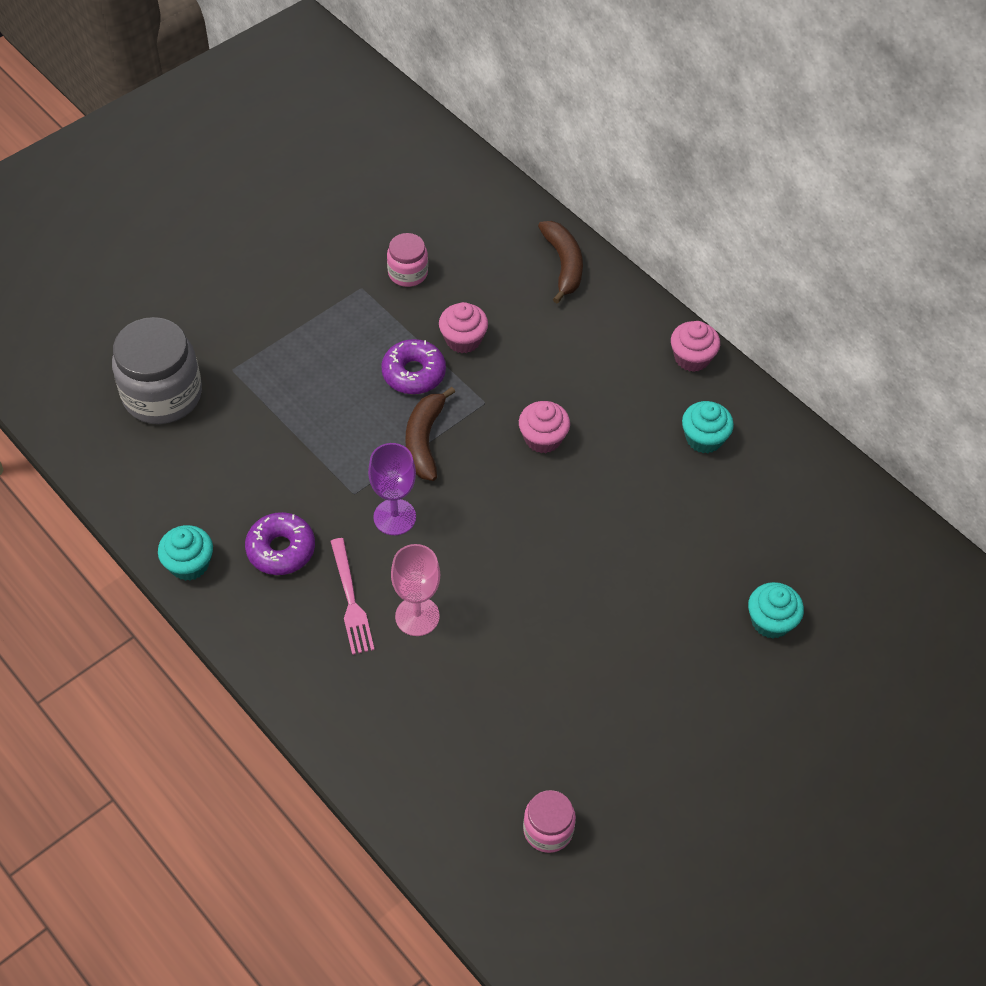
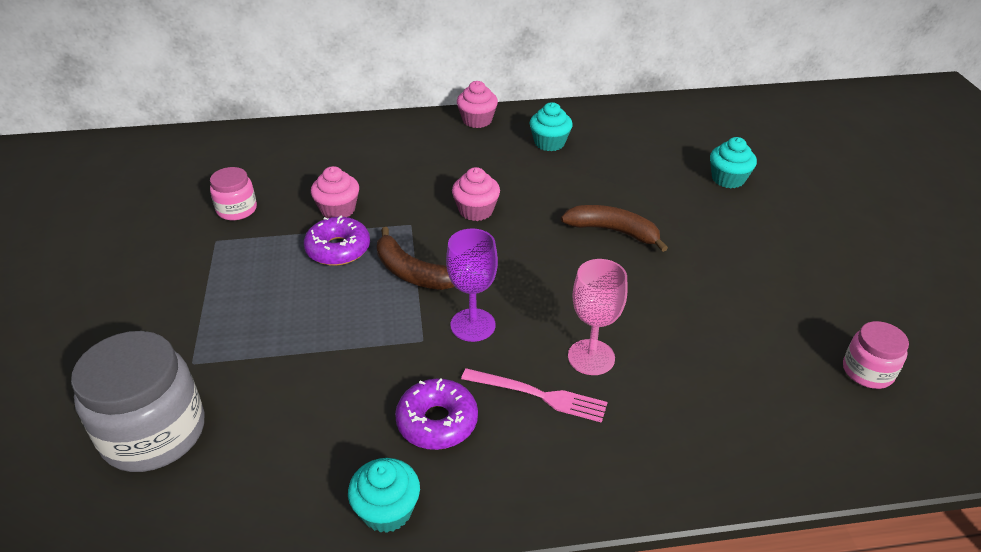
camera: 55 degrees left, 15 degrees down
(563, 265) = (332, 137): brown banana -> brown banana (613, 231)

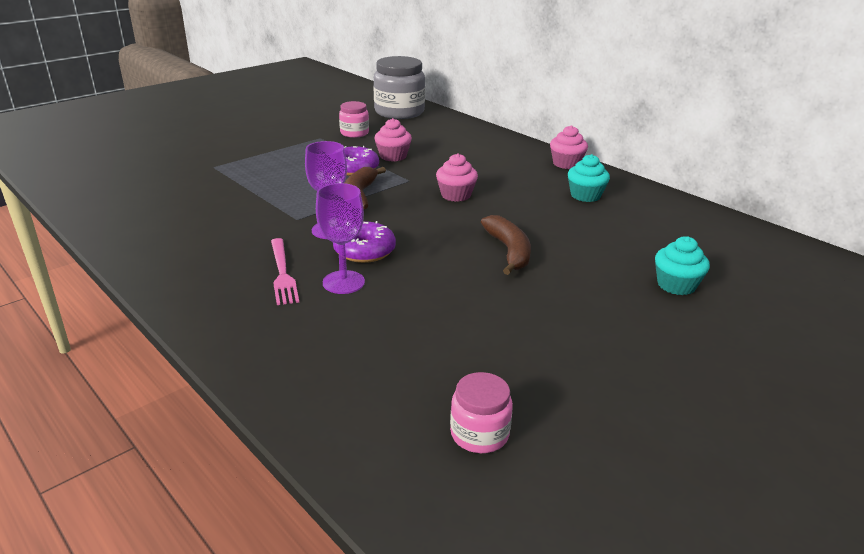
camera: 55 degrees right, 10 degrees down
(154, 433) = (154, 176): grey jar -> grey jar (399, 112)
(387, 510) = (139, 253): turquoise cupcake -> none
(437, 422) = (225, 246): purple donut -> purple donut (364, 251)
(591, 357) = (343, 282): pink goblet -> purple goblet

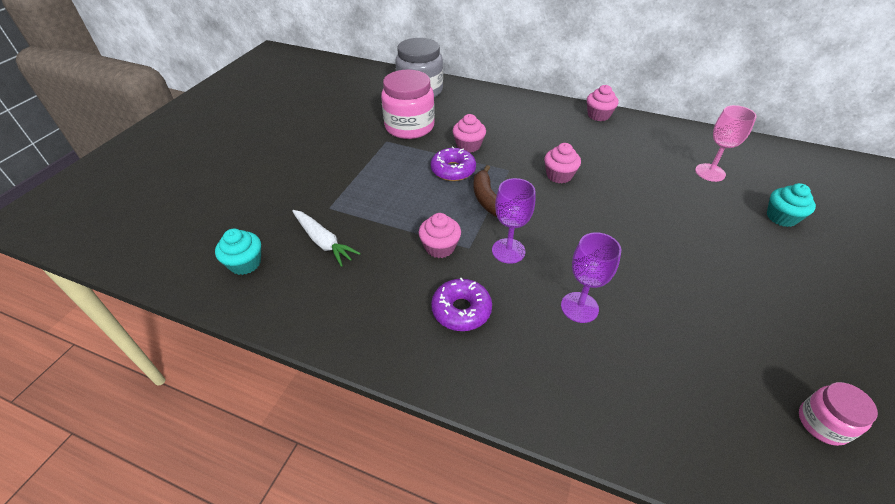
camera: 25 degrees left, 15 degrees up
(181, 185) = (323, 242): none -> white carrot
(271, 212) = (440, 247): none -> pink cupcake
(282, 273) = (524, 317): pink fork -> none
(354, 133) = (409, 127): pink jar -> pink jar, size x1.88
(364, 251) = (558, 264): purple donut -> purple donut (461, 310)
(509, 251) = (654, 224): brown banana -> none
(585, 195) = (643, 146): turquoise cupcake -> turquoise cupcake (245, 263)
(637, 232) = (710, 172): none -> pink goblet

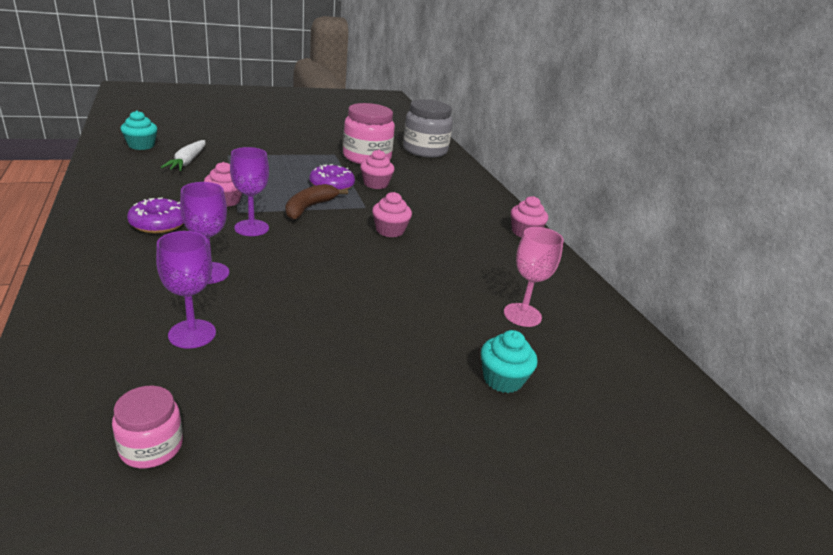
camera: 45 degrees right, 15 degrees down
(676, 351) = (192, 334): none -> purple goblet

